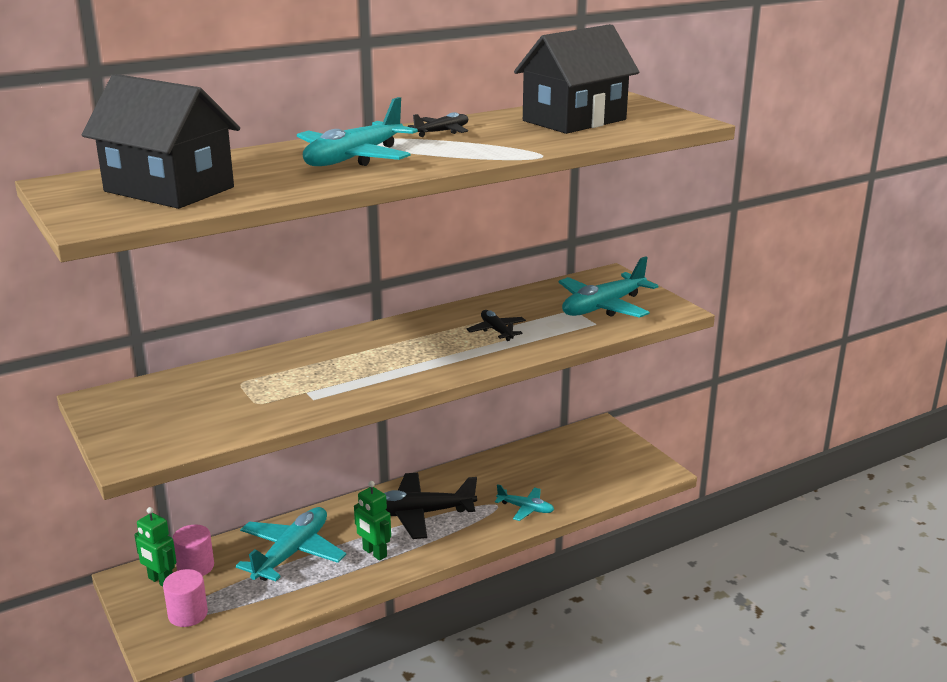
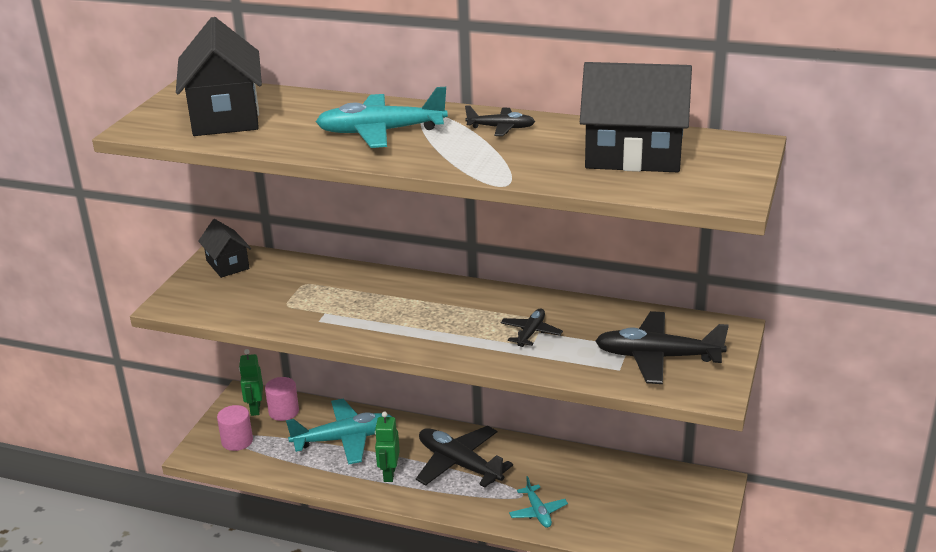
camera: 50 degrees right, 5 degrees up
(127, 403) = (227, 265): none -> black house
(603, 307) = (657, 357): turquoise plane -> black plane

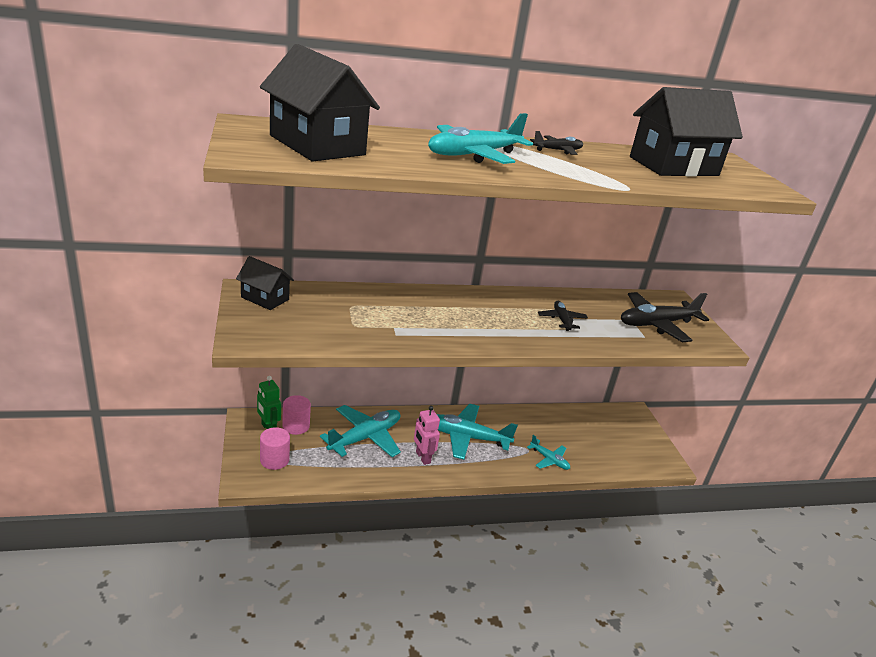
camera: 35 degrees left, 0 degrees up
(389, 474) = (422, 457): green robot -> pink robot
(459, 464) = (467, 437): black plane -> turquoise plane

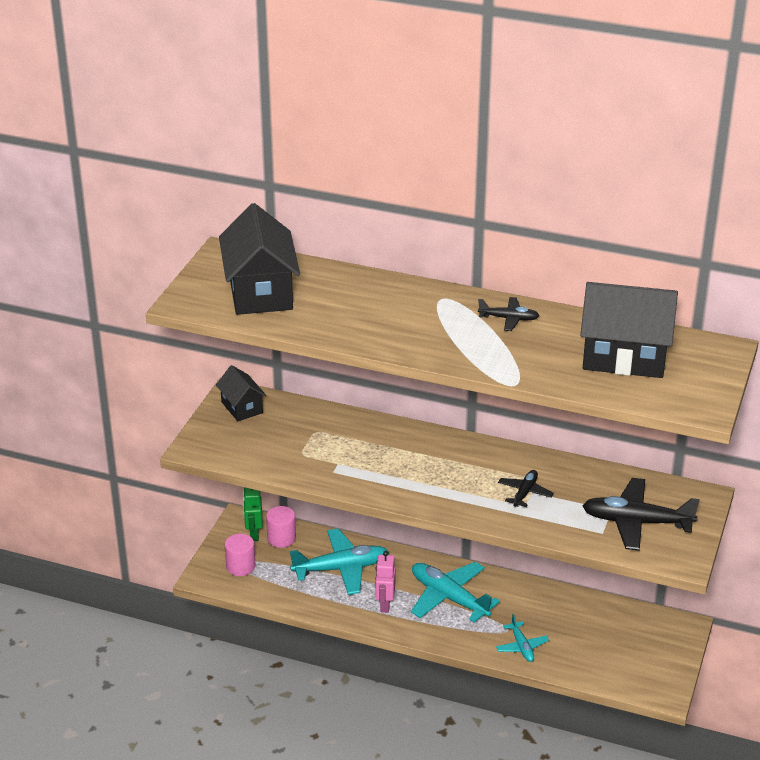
camera: 35 degrees right, 5 degrees up
(473, 155) = (402, 318): turquoise plane -> none

